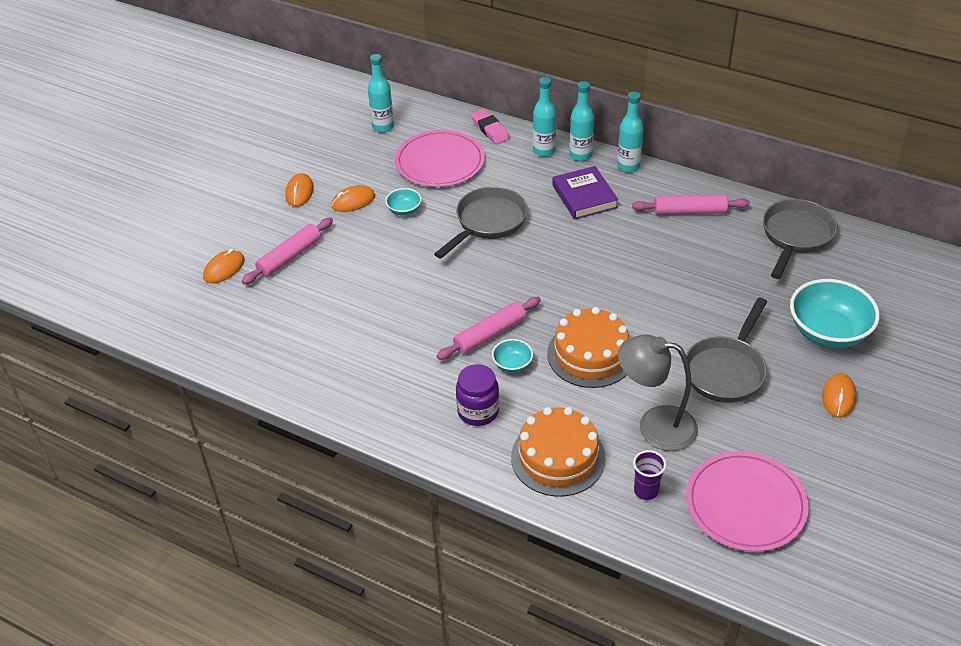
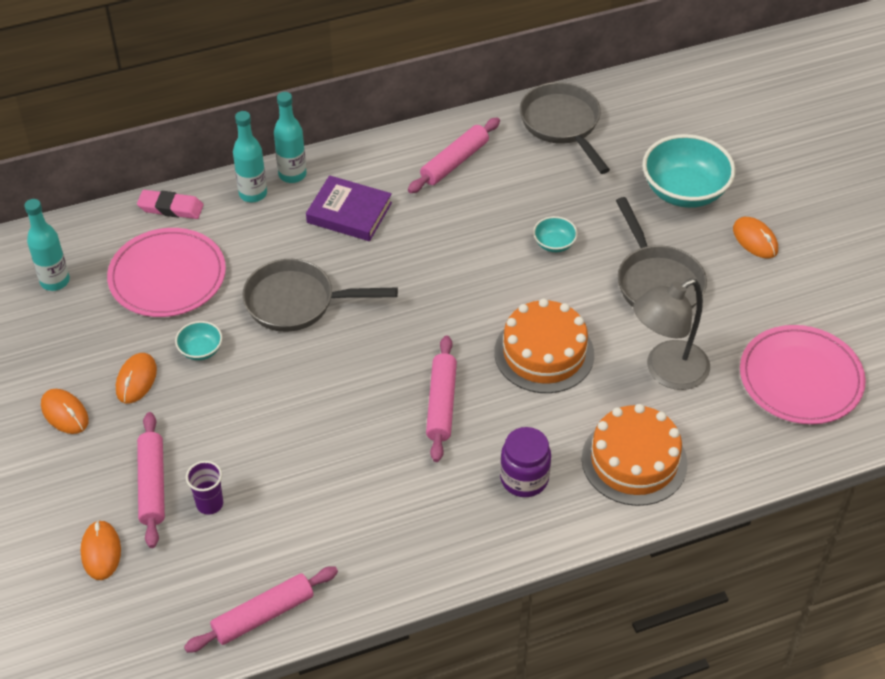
camera: 50 degrees left, 5 degrees up
(249, 362) = (263, 615): none -> pink rolling pin
(487, 222) = (297, 302): grey pan -> grey pan turned 75 degrees counterclockwise
(512, 364) = (495, 414): turquoise bowl -> turquoise bowl (554, 244)
(628, 166) = (348, 155): turquoise bottle -> none
(646, 491) = (727, 429): purple cup -> purple cup (209, 504)

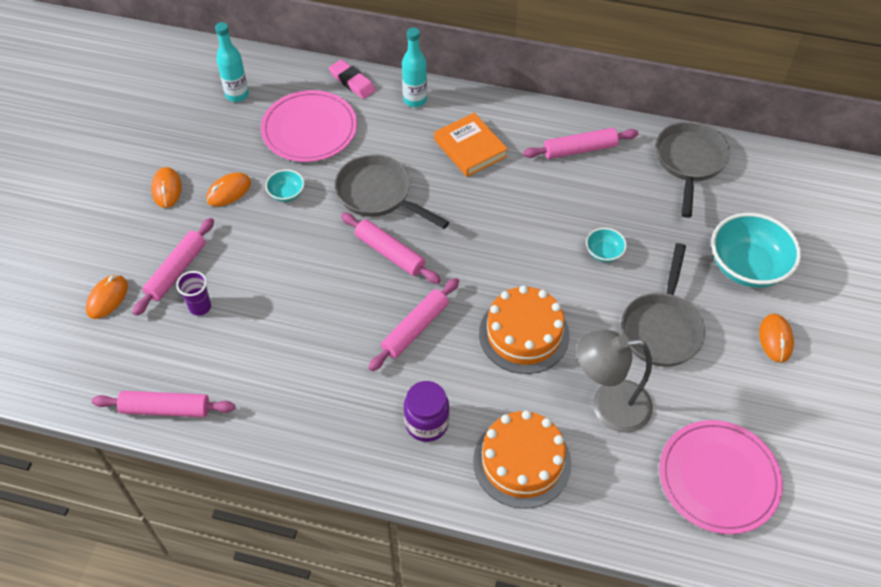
camera: 35 degrees right, 5 degrees up
(292, 174) = (453, 100): turquoise bottle -> none
(349, 213) = (470, 148): purple book -> orange book
(357, 350) = (390, 253): none -> pink rolling pin

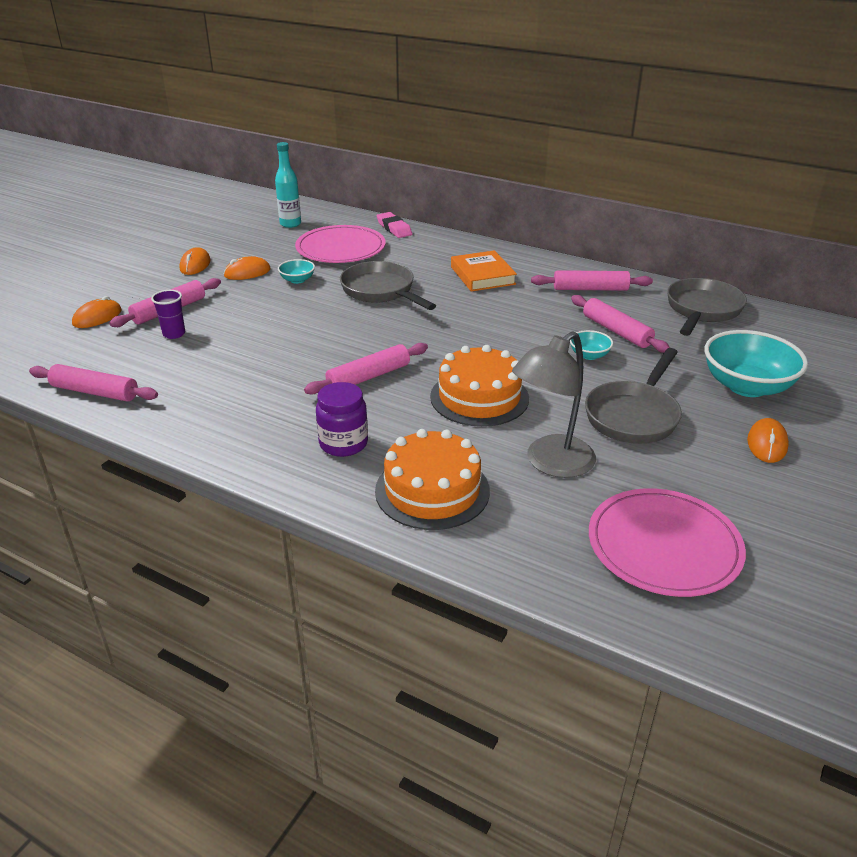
camera: 15 degrees right, 20 degrees down
(390, 253) = (371, 326): pink rolling pin -> pink rolling pin (616, 331)
(415, 100) = (445, 244): turquoise bottle -> none
(608, 405) = (551, 463): grey lamp -> grey lamp turned 60 degrees counterclockwise

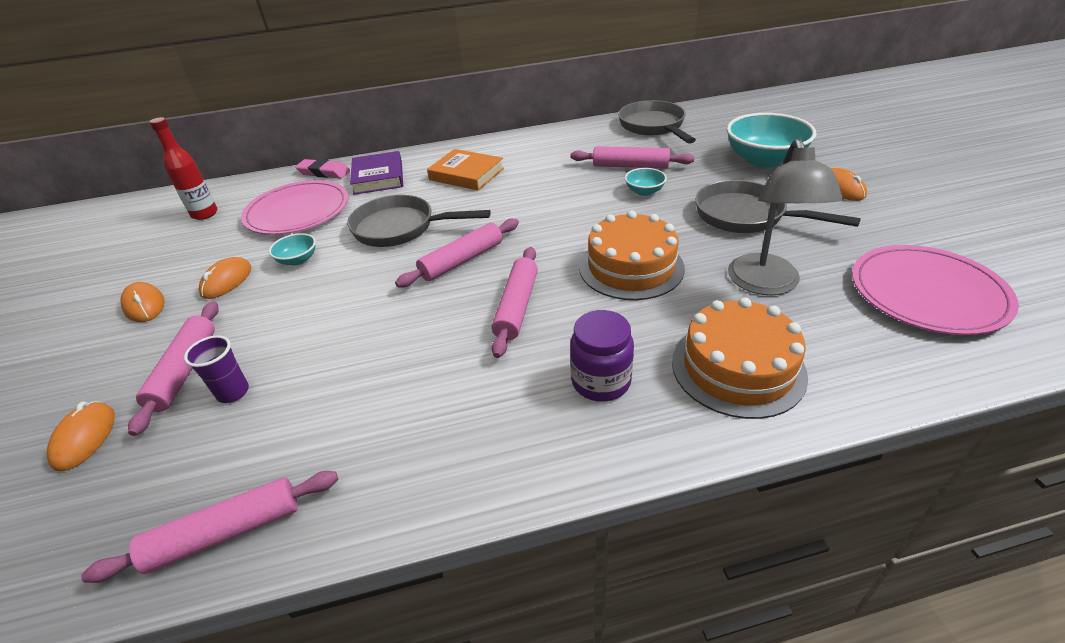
camera: 40 degrees left, 5 degrees up
(290, 224) = (205, 214): turquoise bottle -> red bottle
(422, 248) = (378, 177): none -> purple book
(590, 289) = (561, 146): pink rolling pin -> pink rolling pin (462, 260)
(634, 416) = (746, 216): grey pan -> grey pan turned 135 degrees clockwise

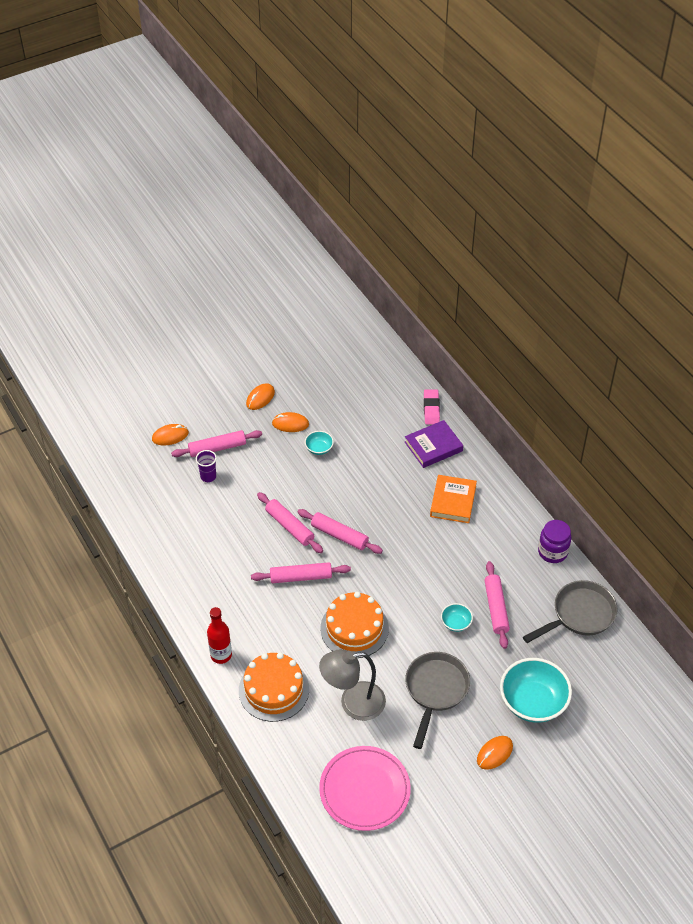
camera: 70 degrees right, 10 degrees up
(205, 214) = (357, 369): red bottle -> red bottle (221, 655)
(225, 533) = (138, 516): pink rolling pin -> pink rolling pin (289, 526)
(297, 211) = (374, 420): pink plate -> none
(400, 228) = (367, 488): grey pan -> none
(601, 381) = (250, 629): purple jar -> purple jar (552, 552)

